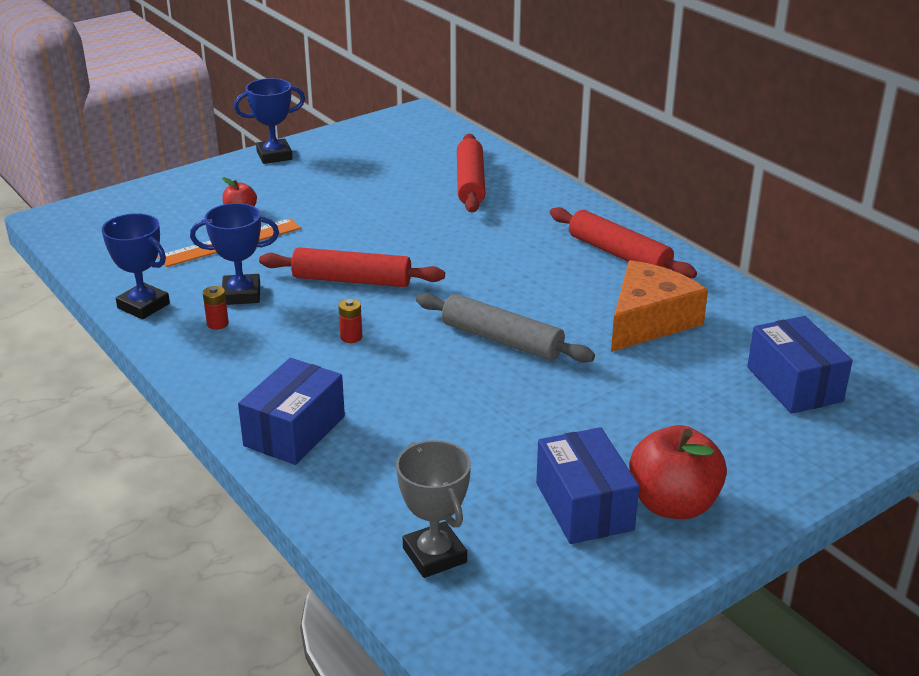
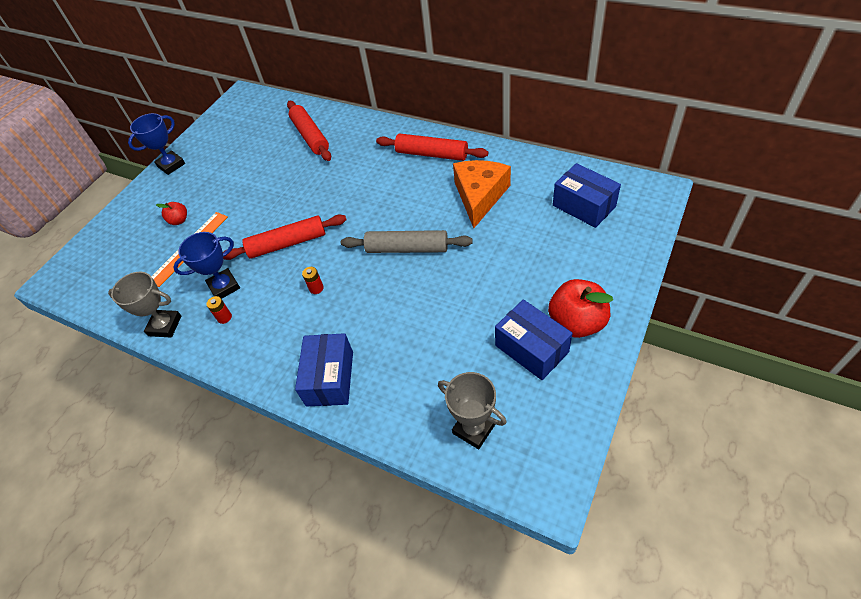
camera: 20 degrees left, 20 degrees up
(143, 306) = (165, 326): blue trophy -> grey trophy

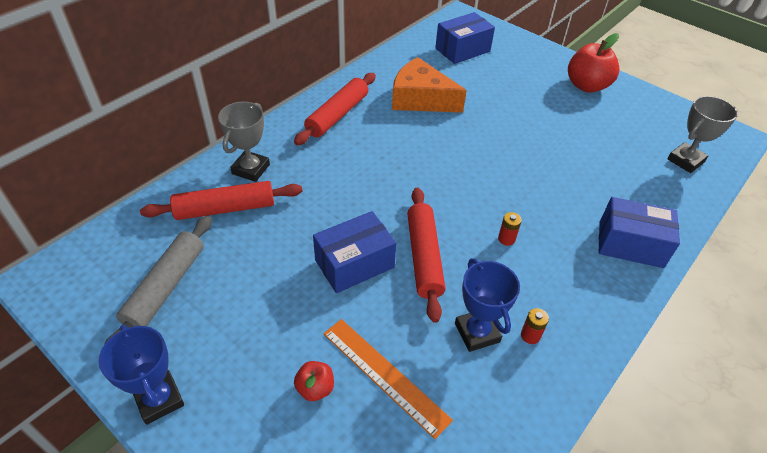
camera: 85 degrees left, 5 degrees down
(165, 326) = (530, 412): grey trophy -> grey trophy (251, 169)
(407, 248) = (472, 159): grey rolling pin -> grey rolling pin (165, 287)
(531, 348) = (609, 113): blue box -> blue box (354, 263)

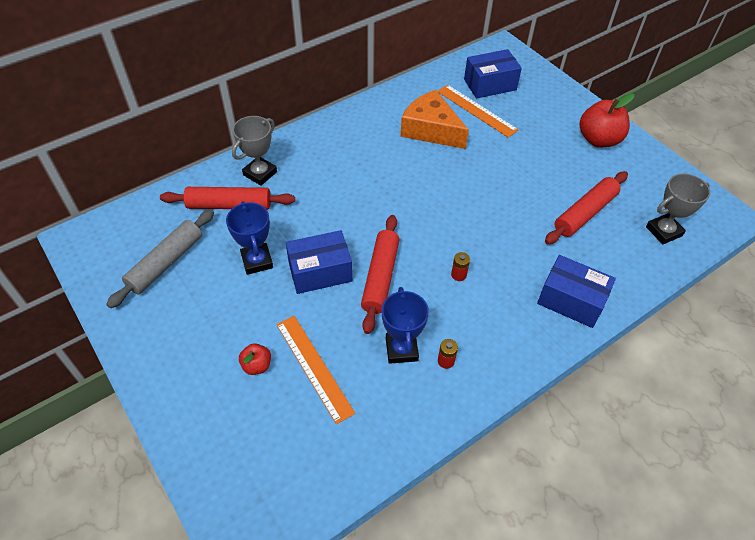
camera: 15 degrees right, 5 degrees up
(159, 399) = (140, 348): blue trophy -> blue trophy (257, 261)
(337, 115) = (350, 134): red rolling pin -> red rolling pin (585, 213)
(459, 75) = (476, 110): none -> orange ruler

